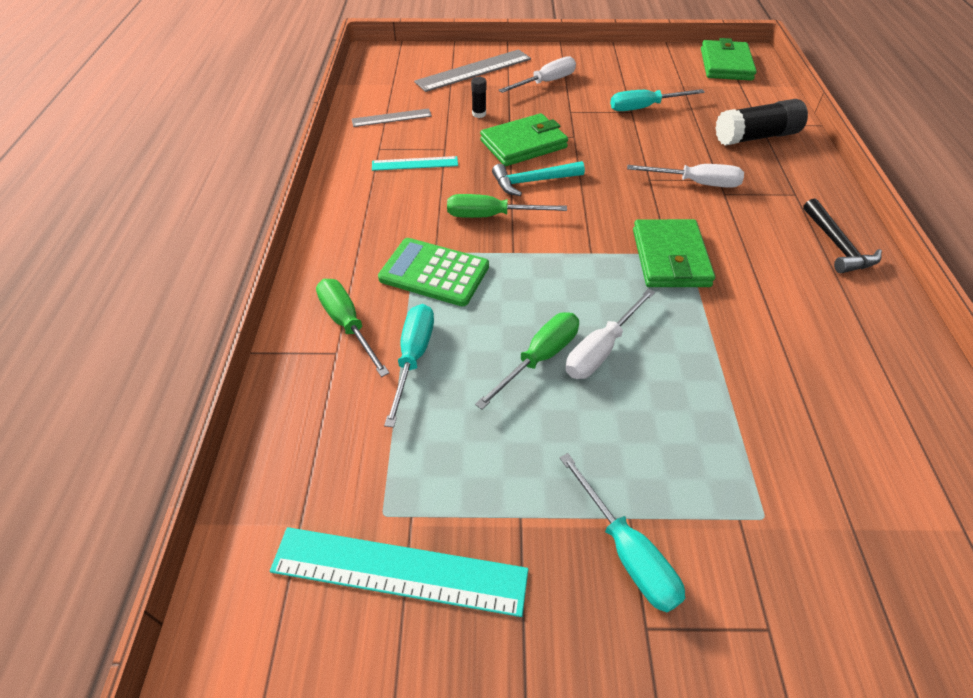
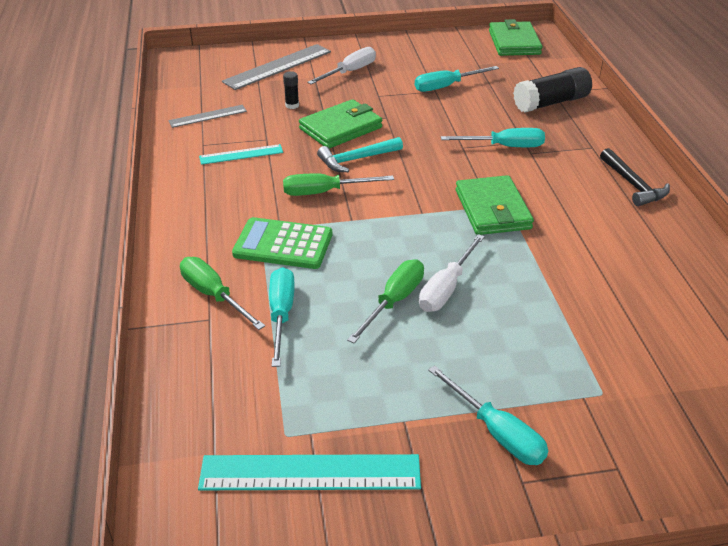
camera: 10 degrees left, 10 degrees down
(696, 183) = (504, 146): white screwdriver -> turquoise screwdriver

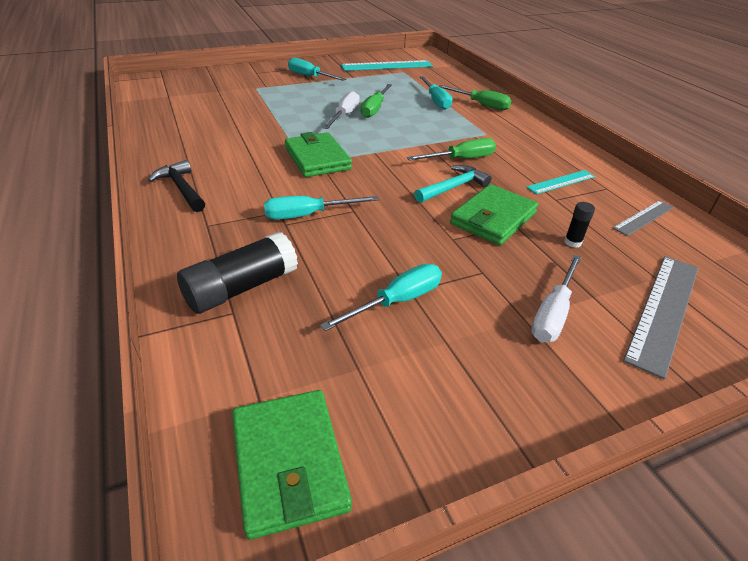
camera: 165 degrees right, 0 degrees up
(283, 244) = (463, 127): green calculator -> none

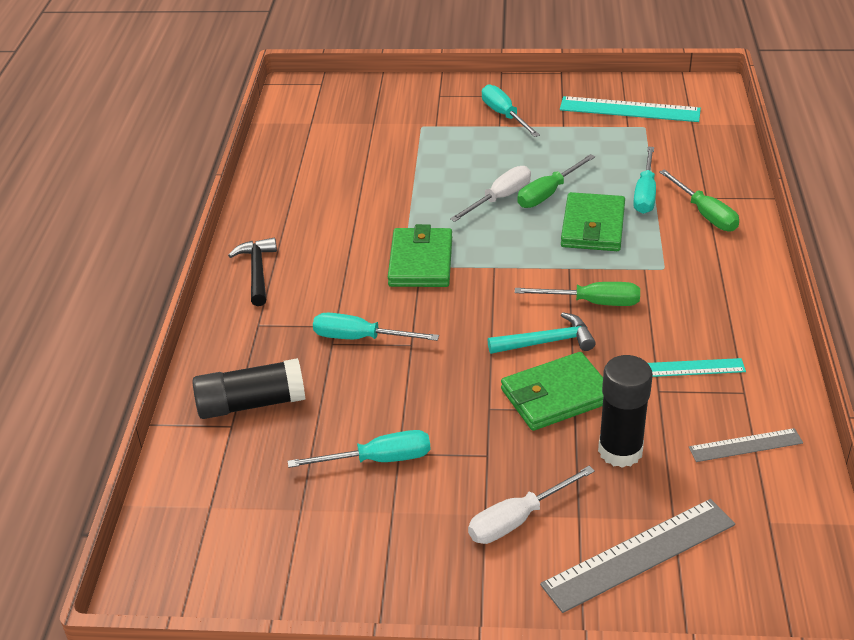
camera: 30 degrees right, 0 degrees up
(289, 463) = (204, 561): green wallet -> green wallet (593, 226)
(572, 242) = (620, 451): black glue stick -> black glue stick, size x2.17

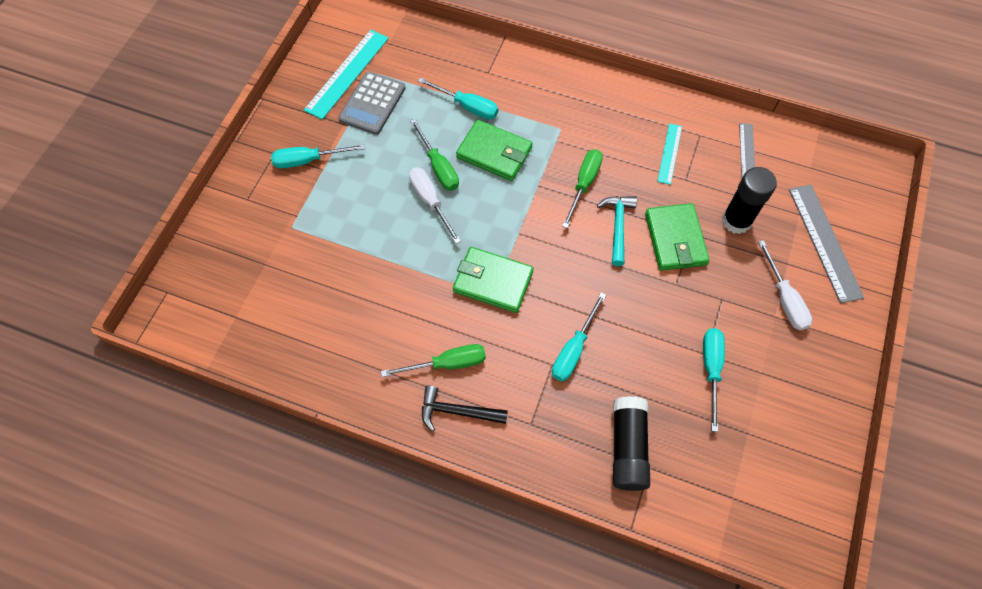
camera: 75 degrees left, 25 degrees up
(602, 134) = (372, 103): none -> grey calculator
(705, 214) = (507, 81): green screwdriver -> green screwdriver (447, 364)

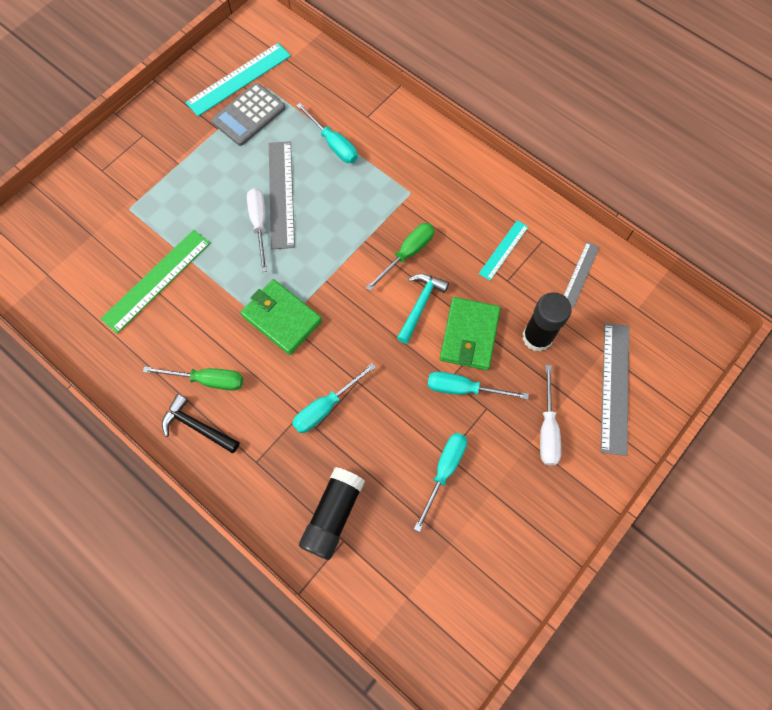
camera: 20 degrees right, 5 degrees up
(308, 160) = (169, 151): turquoise screwdriver -> turquoise screwdriver (463, 389)
(352, 286) = (157, 280): none -> green ruler
(438, 167) = (281, 194): green screwdriver -> grey ruler
(494, 153) = (338, 197): green wallet -> none

